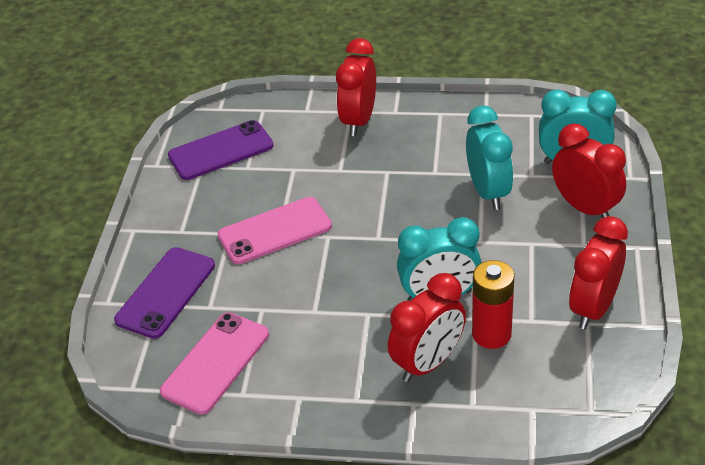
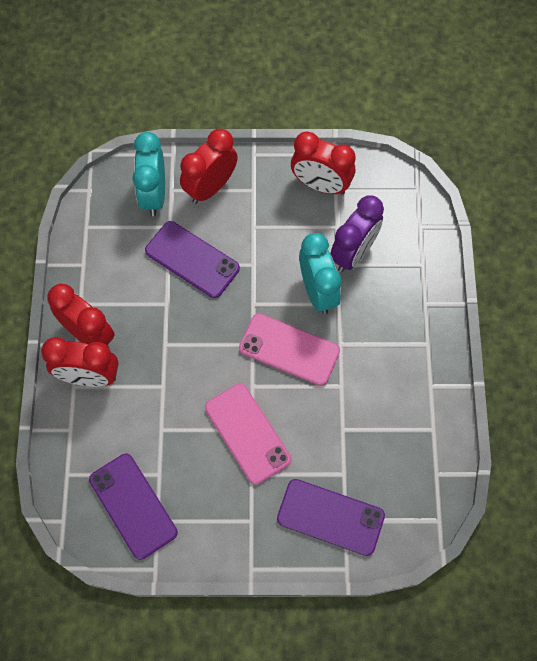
camera: 100 degrees left, 25 degrees up
(215, 363) = (404, 456): pink phone -> pink phone (289, 349)
(428, 363) = (386, 296): red clock -> red clock (89, 334)
(488, 192) = (192, 259): turquoise clock -> purple phone
(491, 334) = (353, 253): red battery -> purple clock

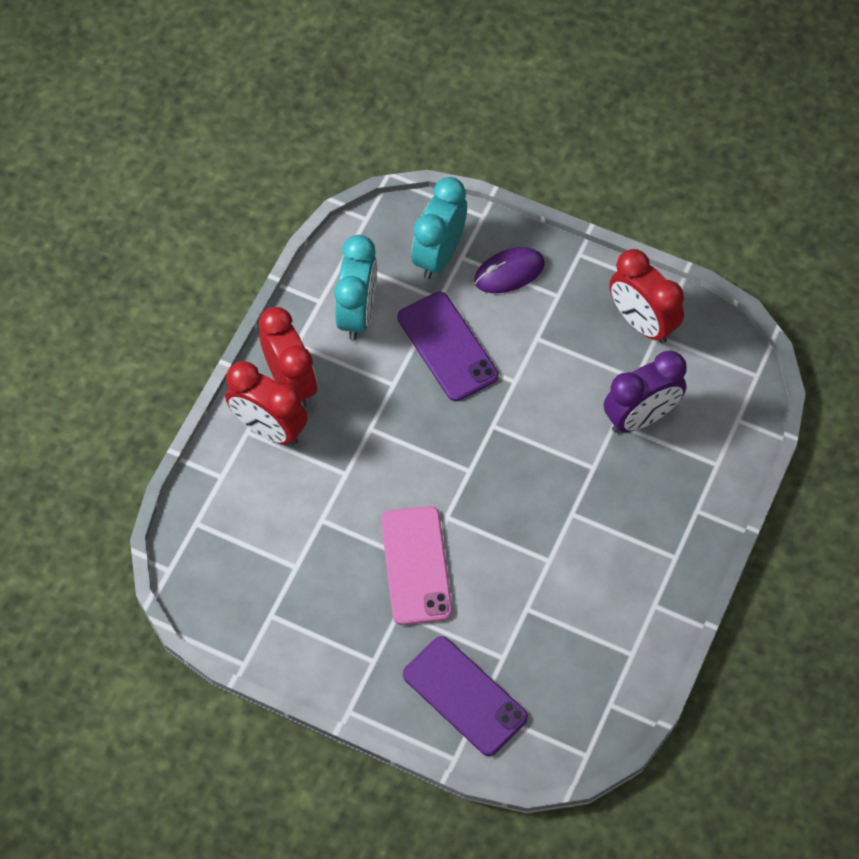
camera: 25 degrees right, 5 degrees down
(133, 506) = (252, 587): purple phone -> none
(210, 187) = (509, 272): red clock -> purple mouse
(289, 349) = (509, 494): pink phone -> none
(317, 291) = (576, 443): turquoise clock -> turquoise clock (357, 313)

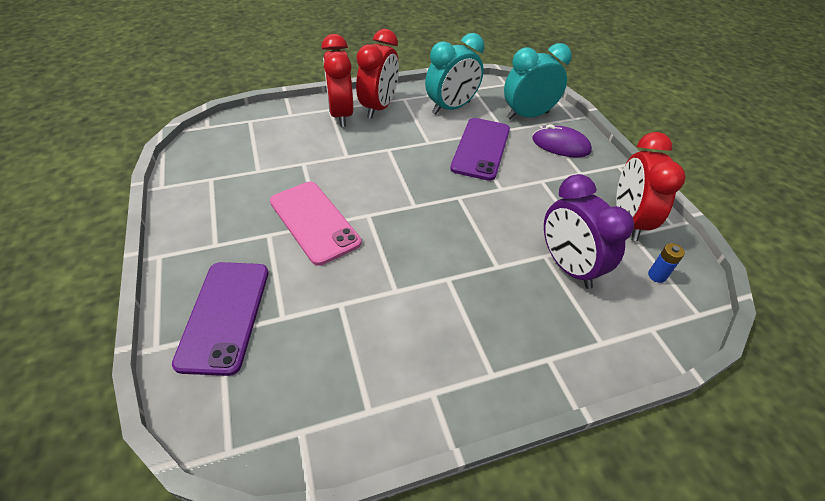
camera: 45 degrees right, 15 degrees down
(416, 565) = (314, 222): pink phone -> pink phone turned 75 degrees counterclockwise
(640, 417) = (568, 266): purple clock -> purple clock turned 45 degrees clockwise
(705, 364) = (657, 276): none -> blue battery

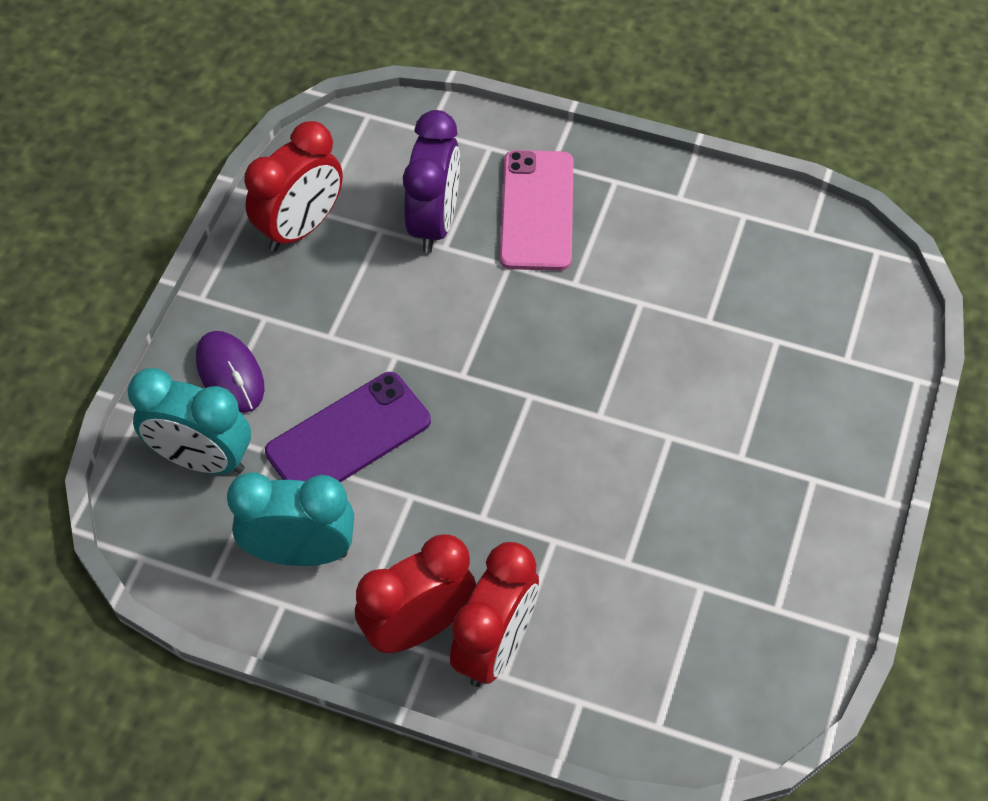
camera: 140 degrees left, 10 degrees up
(224, 315) = (835, 376): purple phone -> none
(314, 222) = (673, 443): pink phone -> pink phone (537, 210)
(657, 276) = (356, 163): blue battery -> none

